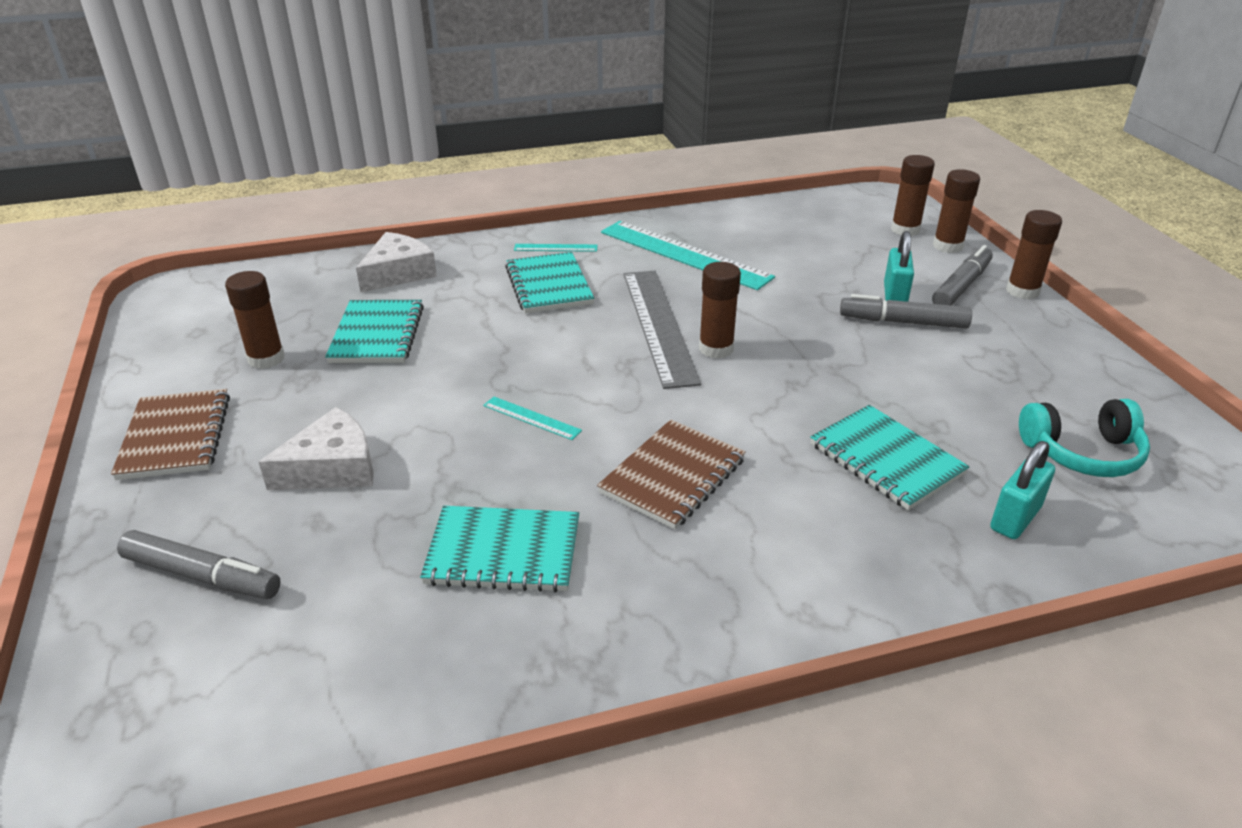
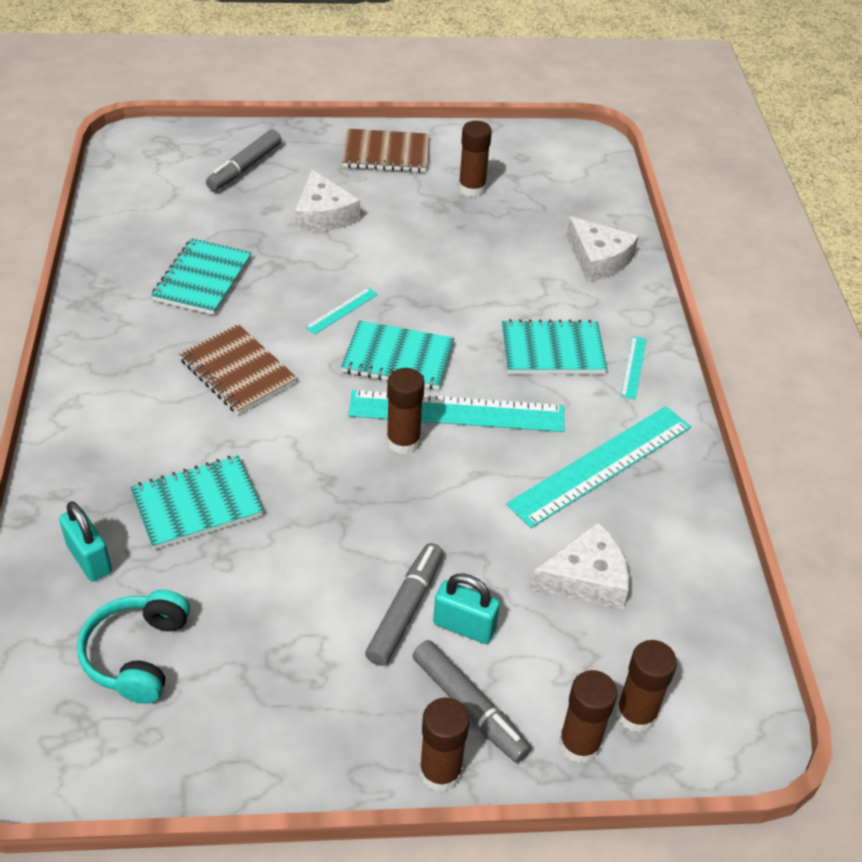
camera: 100 degrees right, 10 degrees up
(377, 334) = (491, 242): turquoise notebook -> turquoise notebook (398, 358)
(658, 325) = (457, 411): grey ruler -> turquoise ruler
(807, 253) = (586, 578): none -> white cheese

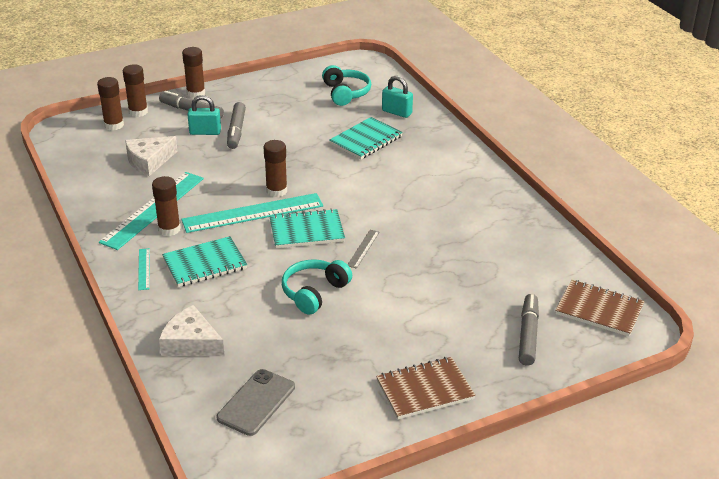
camera: 160 degrees right, 10 degrees down
(203, 279) = (471, 241): turquoise notebook -> none
(238, 371) = (398, 198): brown notebook -> brown notebook (599, 310)
(323, 215) = (431, 313): white cheese -> none
(342, 310) = (363, 248): turquoise ruler -> grey ruler
(436, 274) = (314, 292): none -> turquoise headphones
(472, 188) = (326, 378): brown glue stick -> brown glue stick (169, 229)
(550, 187) = (256, 402): none -> grey phone

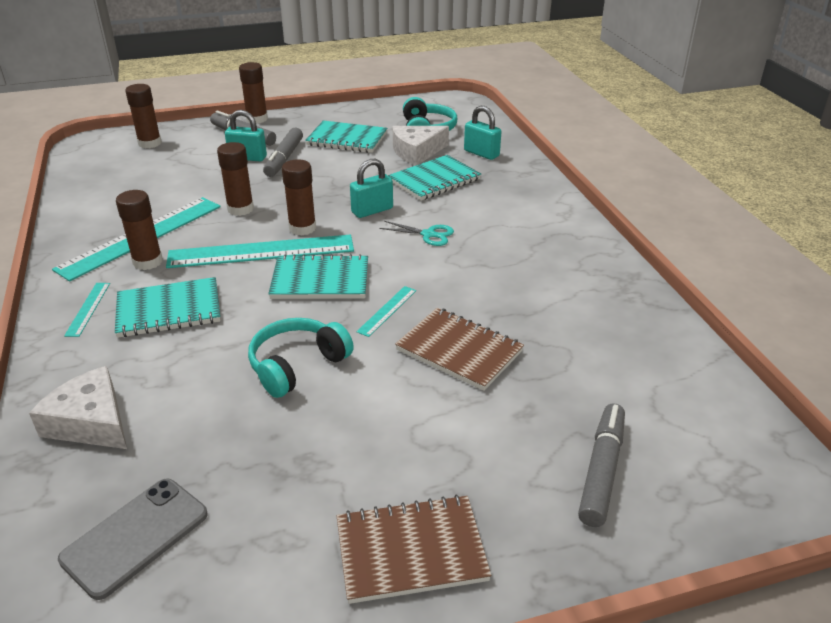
camera: 10 degrees right, 0 degrees up
(138, 112) = (184, 132): brown glue stick -> brown glue stick (240, 209)
(149, 161) = (167, 183): white cheese -> white cheese (416, 152)
(281, 107) = (347, 139): none -> turquoise notebook
(325, 171) = (372, 210): none -> turquoise padlock
(363, 248) = (387, 311): grey ruler -> turquoise ruler
(375, 187) = (428, 234): none -> turquoise scissors
(599, 310) = (722, 441): brown notebook -> brown notebook (459, 351)

